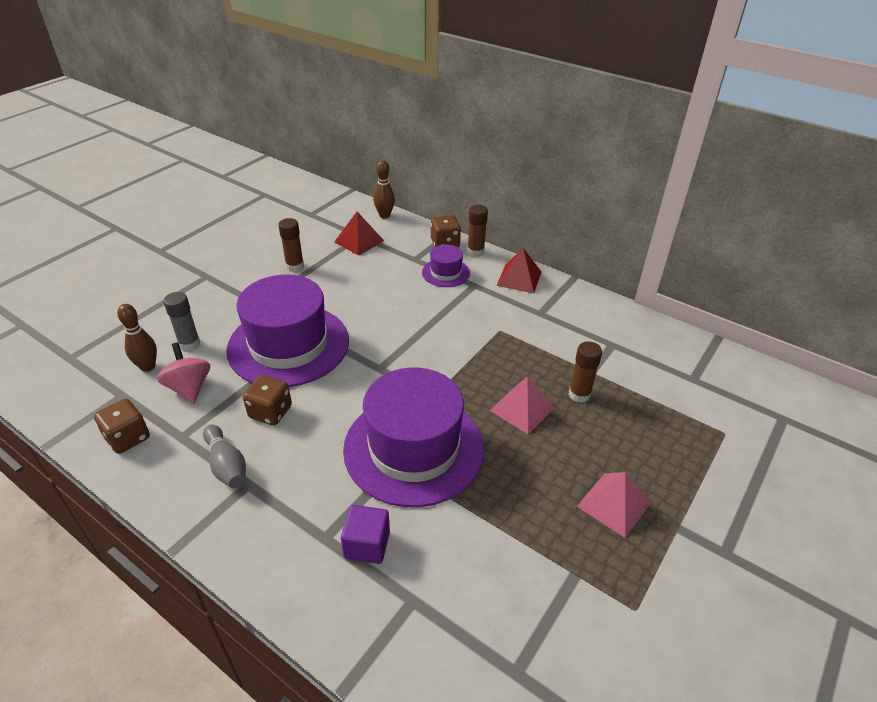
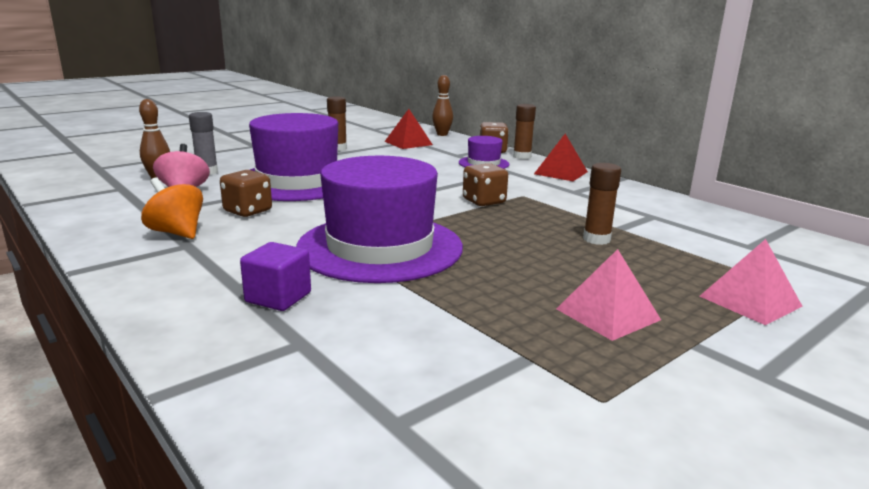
camera: 15 degrees right, 20 degrees down
(128, 438) = (101, 208): brown dice -> brown dice (484, 201)
(227, 465) = (177, 232): grey bowling pin -> orange spinning top
(522, 408) = (522, 240): pink pyramid -> pink pyramid (750, 301)

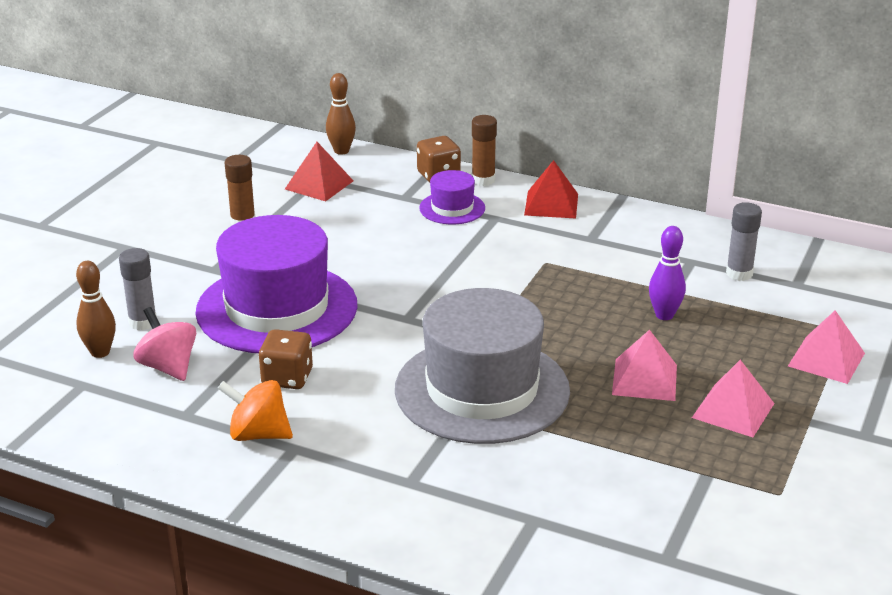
camera: 25 degrees left, 10 degrees up
(278, 297) = (462, 481): purple cube -> none
(380, 247) = (482, 390): purple hat -> grey hat
(484, 201) = (515, 285): brown dice -> none
(535, 272) = (644, 379): none -> pink pyramid
(596, 239) = (664, 315): brown glue stick -> purple bowling pin
(693, 230) = (739, 274): none -> grey glue stick

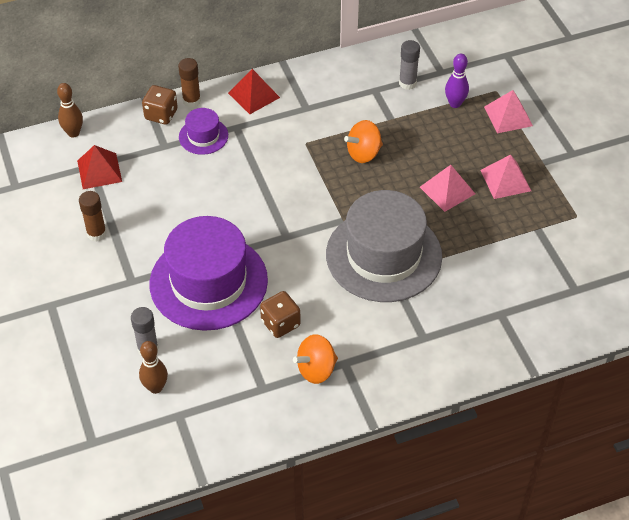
camera: 45 degrees left, 20 degrees up
(168, 367) = (208, 366): pink spinning top -> none
(596, 301) = (363, 153): none -> orange spinning top
(664, 315) = (406, 139): purple bowling pin -> purple bowling pin (455, 104)

